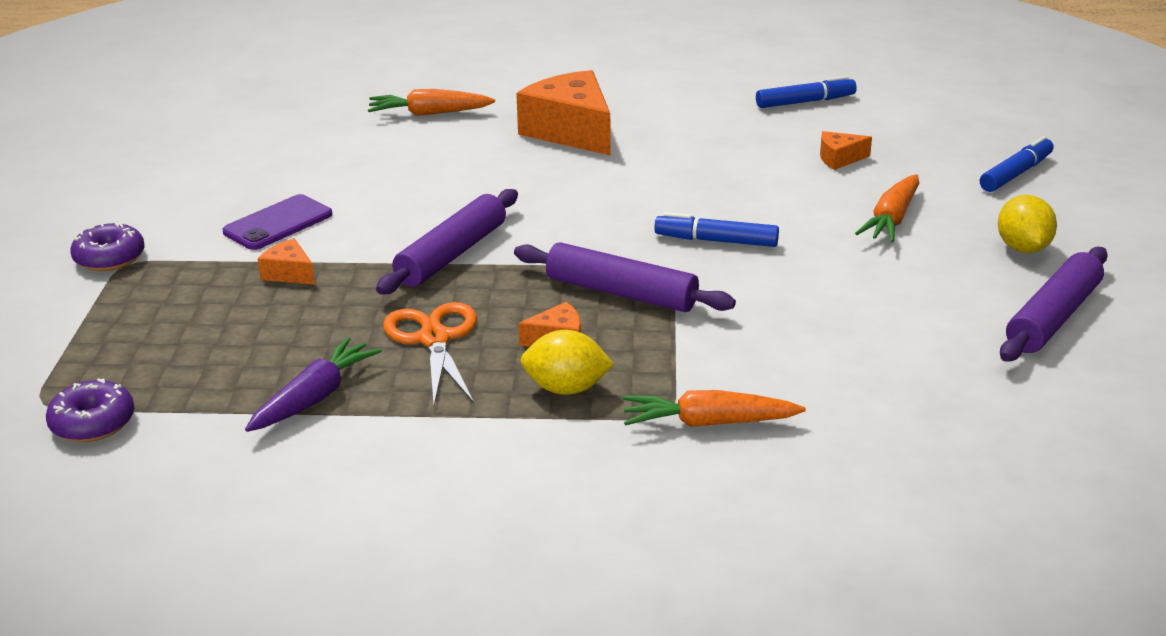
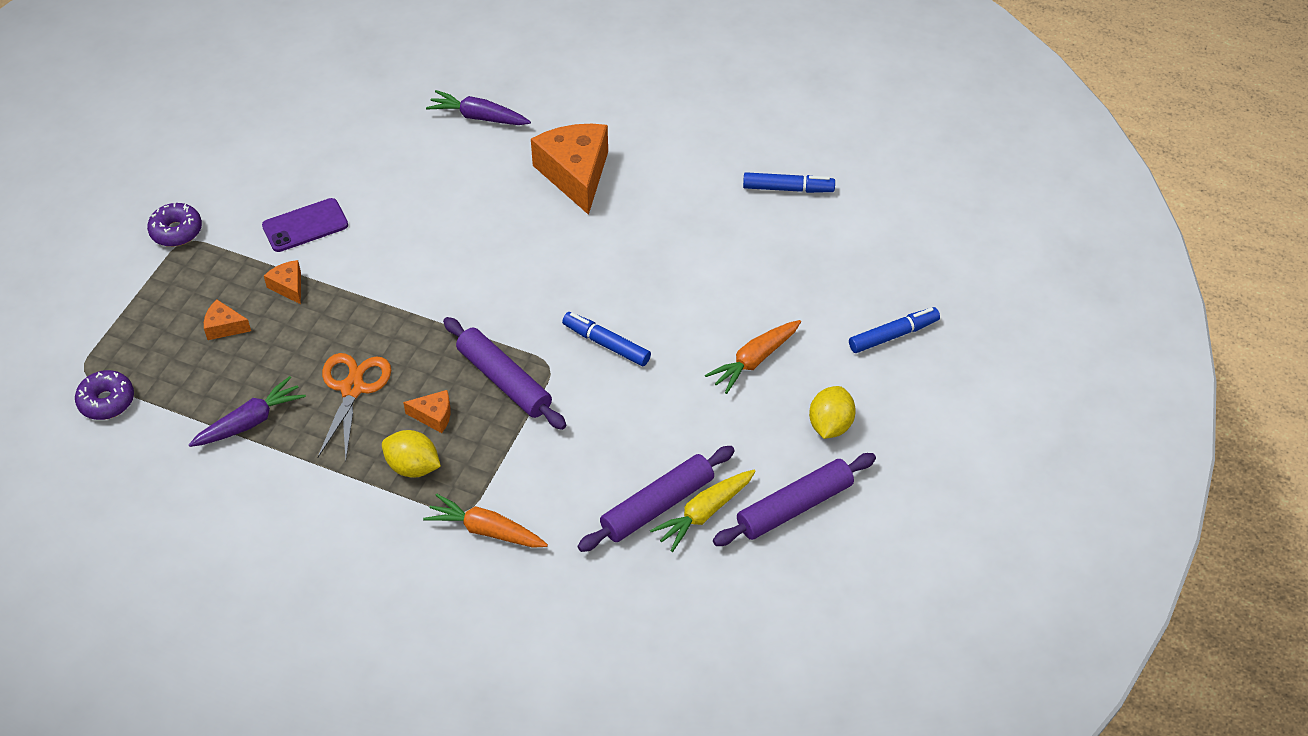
camera: 20 degrees right, 20 degrees up
(429, 113) = (478, 117): orange carrot -> purple carrot
(452, 254) = (409, 300): purple rolling pin -> purple rolling pin (657, 506)
(839, 159) = (764, 273): orange cheese -> orange cheese (224, 327)
(958, 346) = (704, 513): none -> yellow carrot

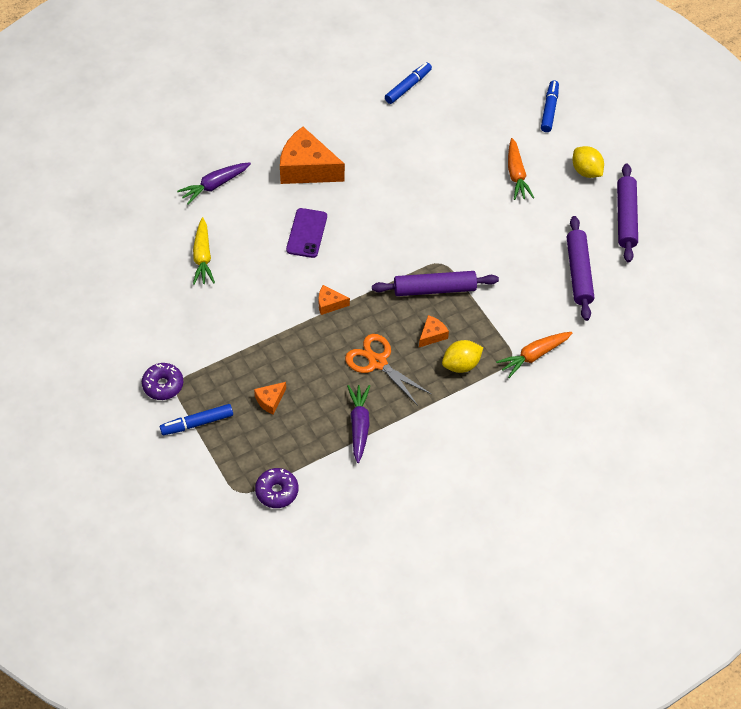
camera: 55 degrees left, 5 degrees up
(288, 286) = (266, 351): orange cheese -> orange cheese (329, 304)
(305, 225) = (223, 317): purple phone -> purple phone (306, 233)
(606, 344) = (449, 229): blue marker -> blue marker (197, 423)
(704, 513) = (599, 256): yellow carrot -> yellow carrot (203, 257)

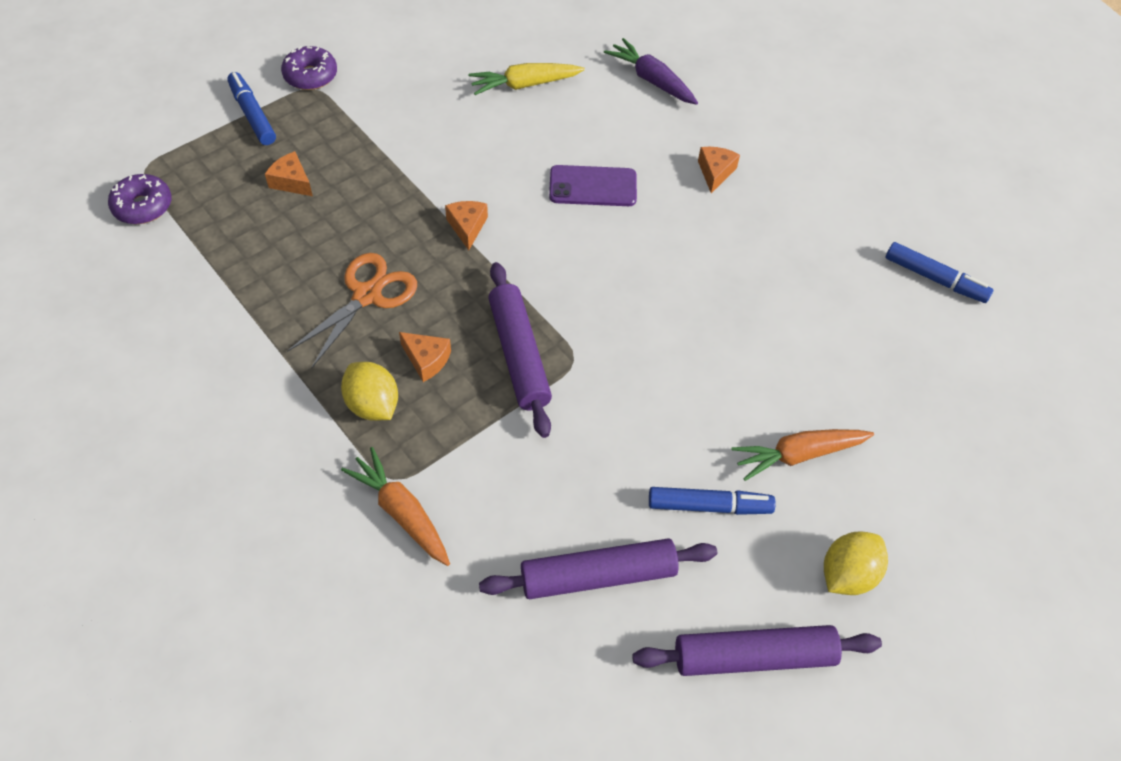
camera: 80 degrees right, 0 degrees up
(306, 168) = (715, 172): orange cheese -> orange cheese, size x0.46
(359, 425) = (252, 285): purple carrot -> none
(549, 110) = (976, 499): blue marker -> blue marker (708, 506)

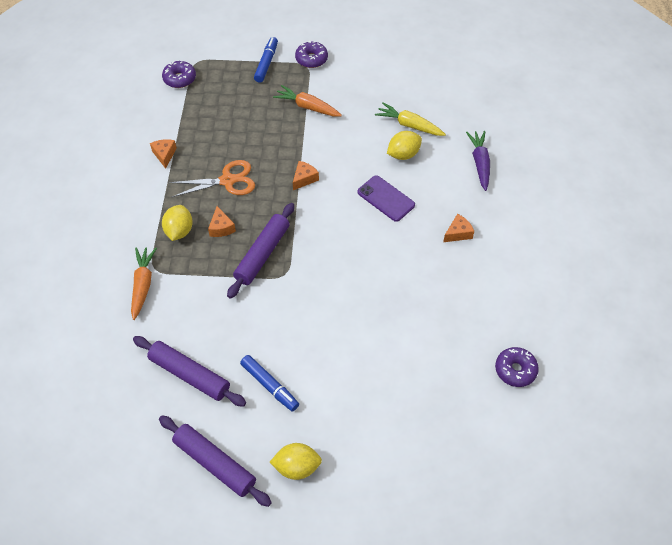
camera: 45 degrees right, 0 degrees up
(292, 182) = (250, 106): orange cheese -> orange cheese (164, 155)
(555, 123) = (403, 154): none -> yellow lemon
(798, 455) = (337, 397): orange carrot -> orange carrot (307, 107)
(934, 278) = (515, 370): blue marker -> purple donut

